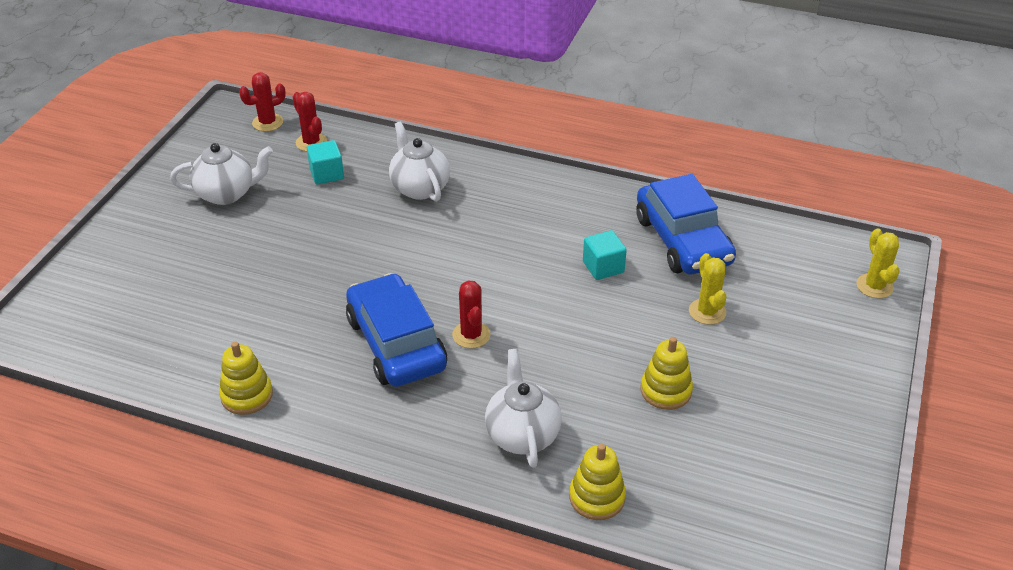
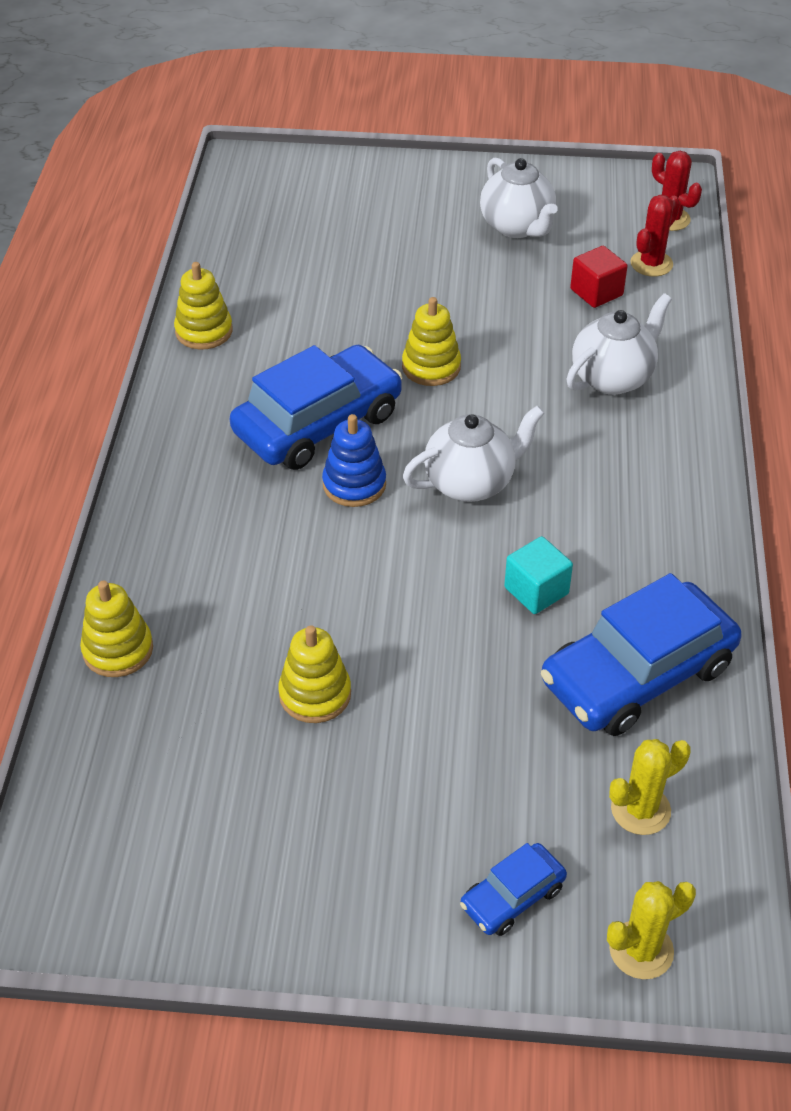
camera: 75 degrees right, 5 degrees up
(327, 174) = (596, 292): turquoise cube -> red cube
(363, 271) = (431, 367): none -> yellow stacking toy
(471, 335) = (354, 484): red cactus -> blue stacking toy
(522, 434) = (202, 563): white teapot -> white teapot (471, 482)
(707, 312) = (489, 723): yellow cactus -> yellow cactus (640, 809)
(836, 329) = (512, 897): none -> blue car

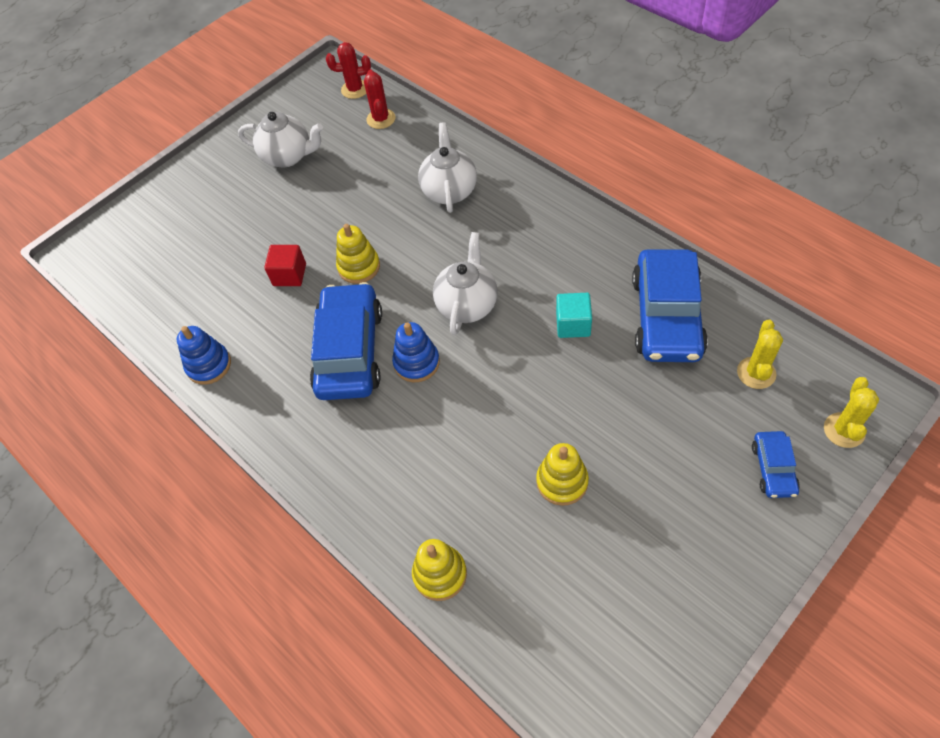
camera: 45 degrees left, 10 degrees up
(204, 331) = (209, 365): yellow stacking toy -> blue stacking toy
(596, 292) = (378, 156): red cube -> red cube (289, 275)

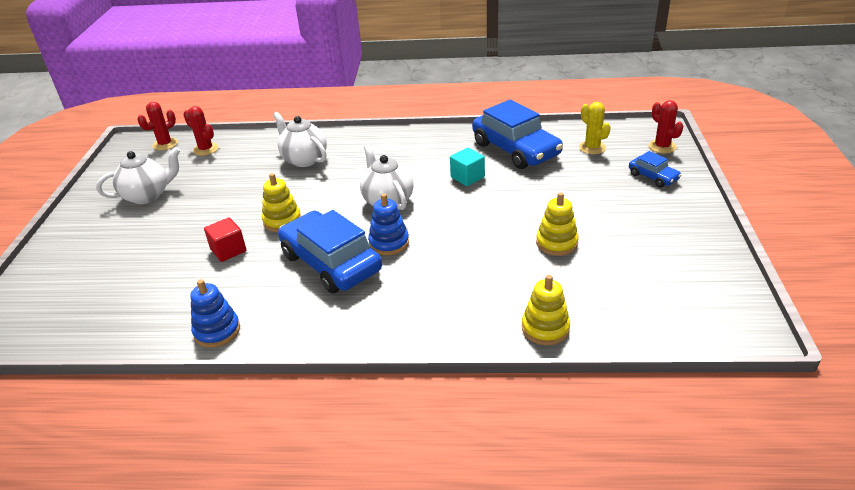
camera: 45 degrees left, 20 degrees down
(844, 430) = (662, 146): yellow cactus -> red cactus

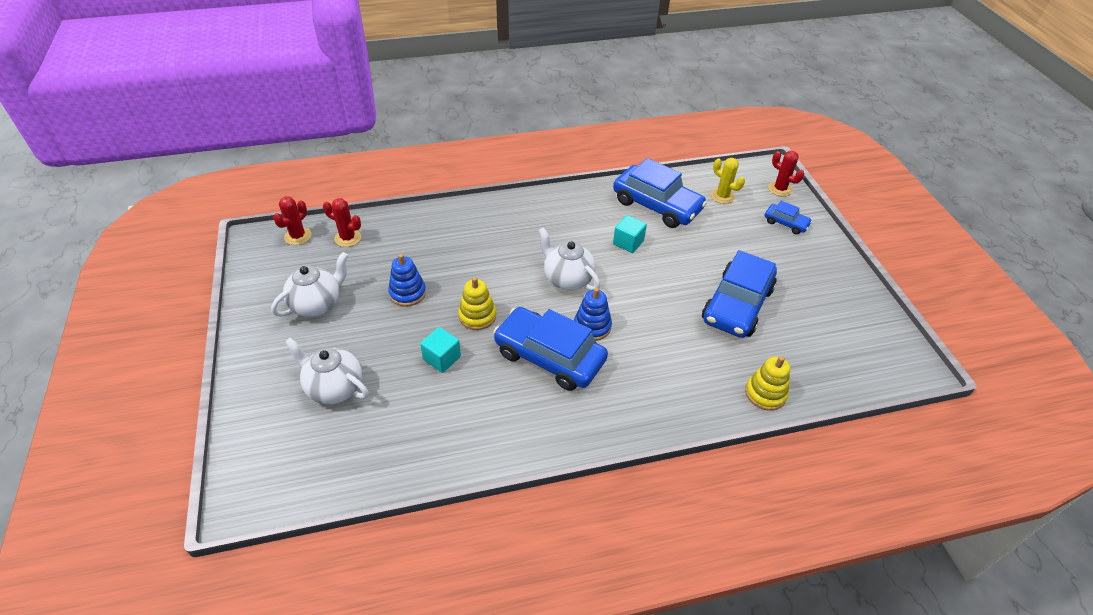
camera: 20 degrees left, 10 degrees up
(217, 331) = (481, 450): blue stacking toy -> blue stacking toy (407, 293)
(228, 250) = (442, 358): red cube -> turquoise cube
(304, 159) = (460, 239): white teapot -> white teapot (334, 388)
(556, 243) = (737, 305): yellow stacking toy -> blue car

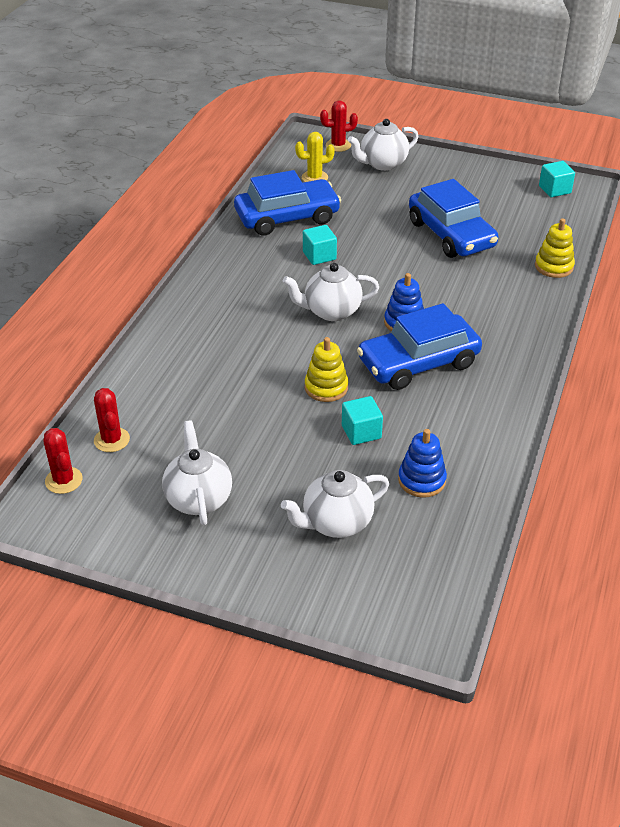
camera: 55 degrees left, 5 degrees down
(348, 238) = (111, 440): red cactus -> red cactus turned 75 degrees counterclockwise
(407, 293) = (248, 424): blue stacking toy -> blue stacking toy (421, 480)
(785, 223) = (382, 164): blue car -> white teapot
(885, 347) = (554, 189): none -> turquoise cube

